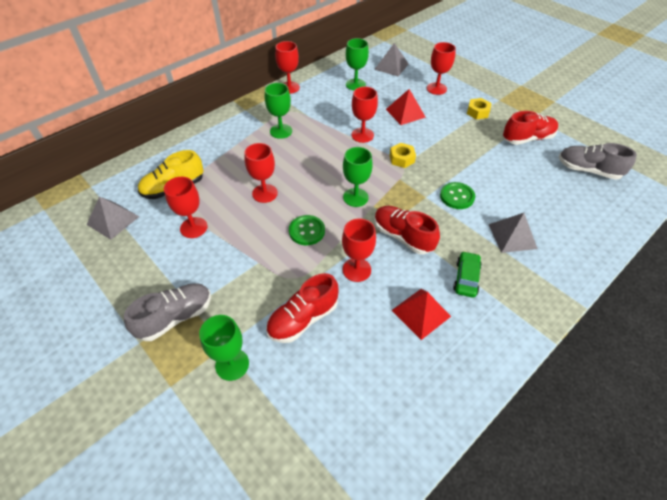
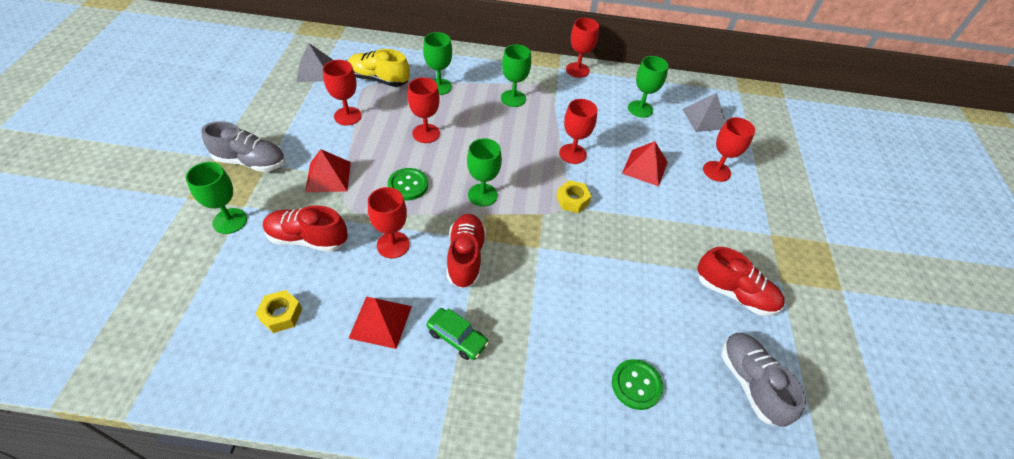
camera: 45 degrees right, 0 degrees up
(223, 160) = (439, 87): none -> green goblet
(249, 273) = (328, 176): none -> red pyramid
(457, 196) = (565, 273): green button -> green button (636, 385)
(466, 278) = (457, 337): green car -> green car turned 60 degrees clockwise
(477, 112) = (723, 225): yellow nut -> yellow nut (281, 315)
(512, 236) = (555, 352): grey pyramid -> none

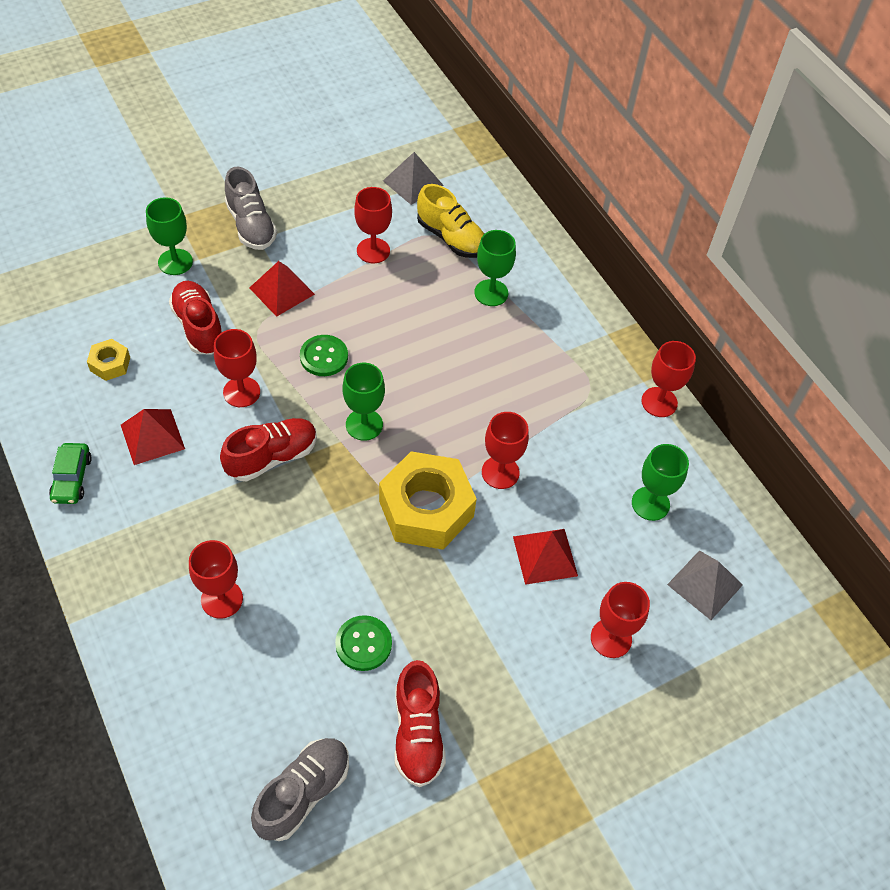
camera: 55 degrees right, 5 degrees up
(379, 79) = (451, 238): yellow shoe -> yellow shoe turned 150 degrees clockwise
(426, 133) = (408, 326): red goblet -> red goblet (222, 599)
(457, 337) = (176, 503): green car -> green car (72, 478)
(513, 98) = (539, 368): green goblet -> none
(572, 200) = (426, 509): yellow nut -> yellow nut, size x2.18
(636, 385) = (227, 681): green button -> green button (363, 644)

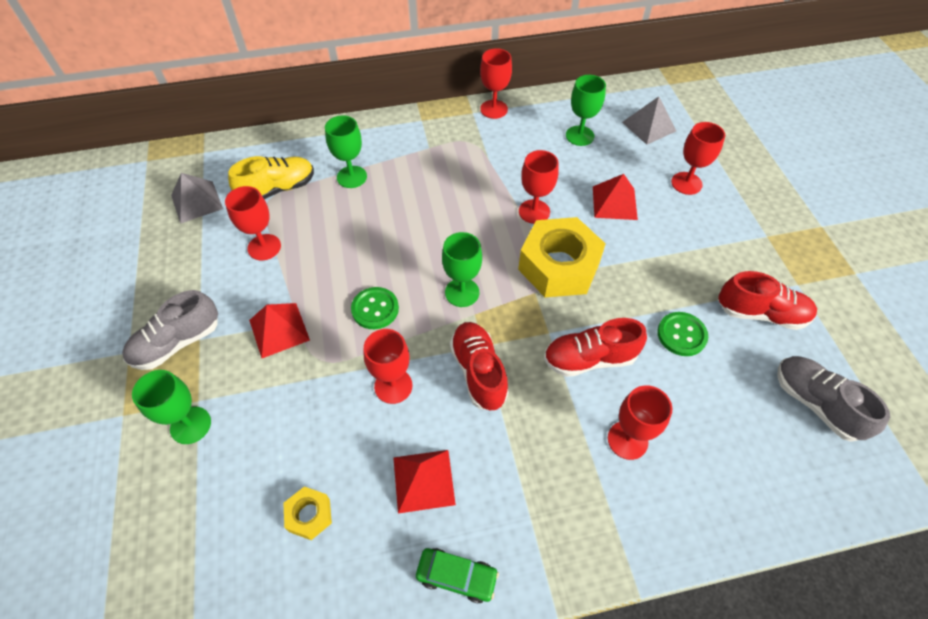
camera: 70 degrees left, 0 degrees up
(199, 327) = (293, 414): red shoe -> red shoe (589, 358)
(251, 226) = (177, 343): grey shoe -> grey shoe turned 150 degrees clockwise

